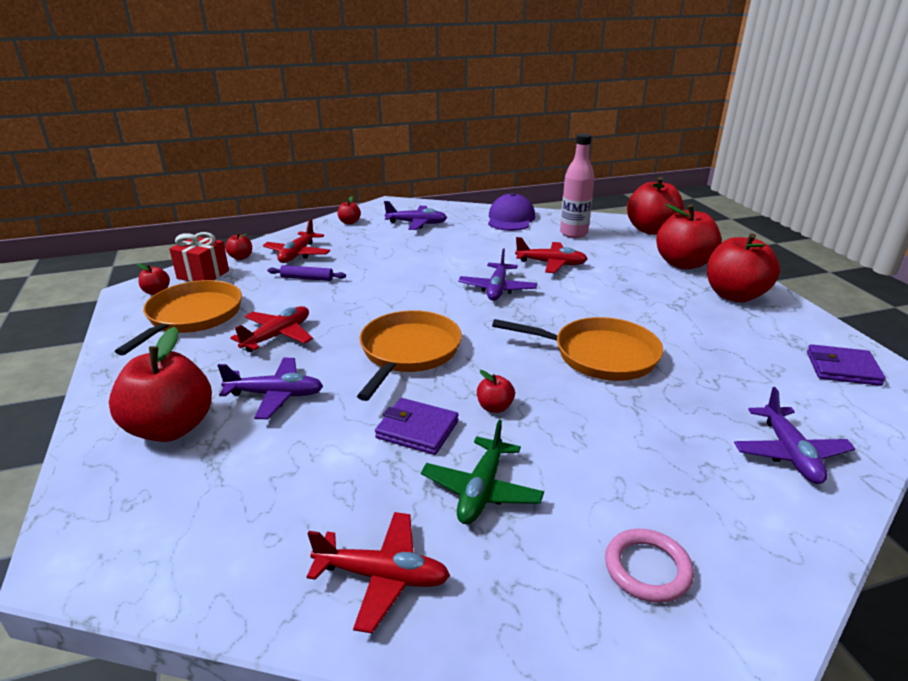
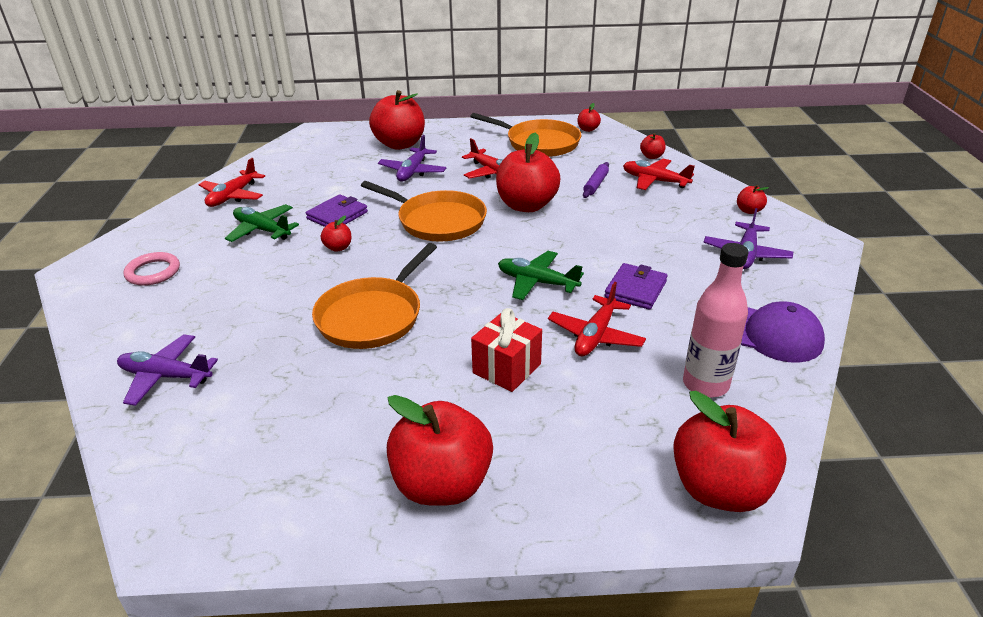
camera: 105 degrees right, 5 degrees up
(203, 274) = (616, 143): red gift -> red gift (507, 368)
(497, 289) = (537, 282): purple plane -> green plane
(683, 263) = (565, 472): red apple -> red apple (526, 205)
(842, 368) = (225, 495): purple wallet -> purple wallet (635, 289)

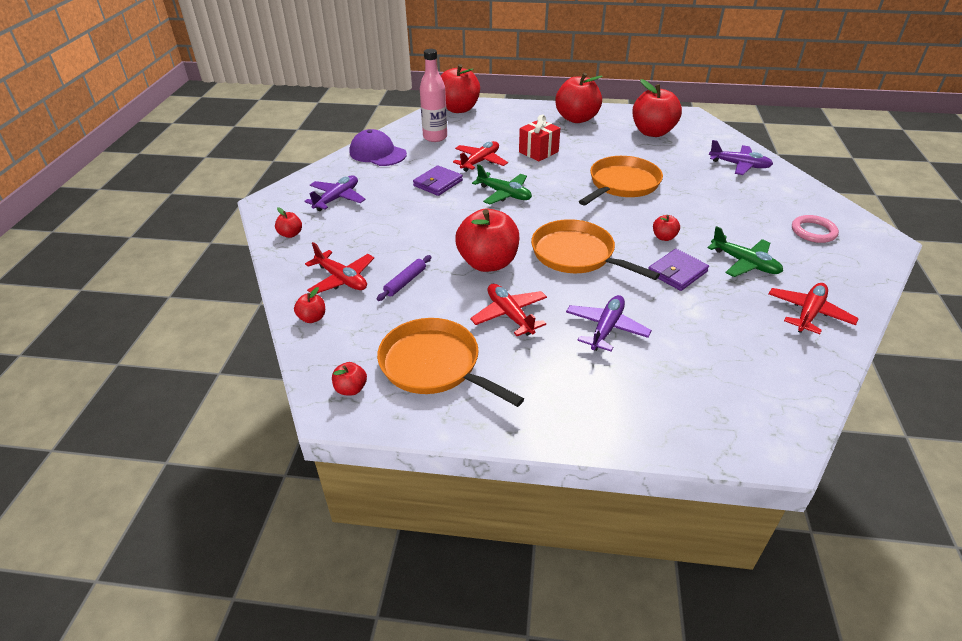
camera: 170 degrees left, 5 degrees up
(400, 144) = (629, 390): red apple -> red apple (652, 132)

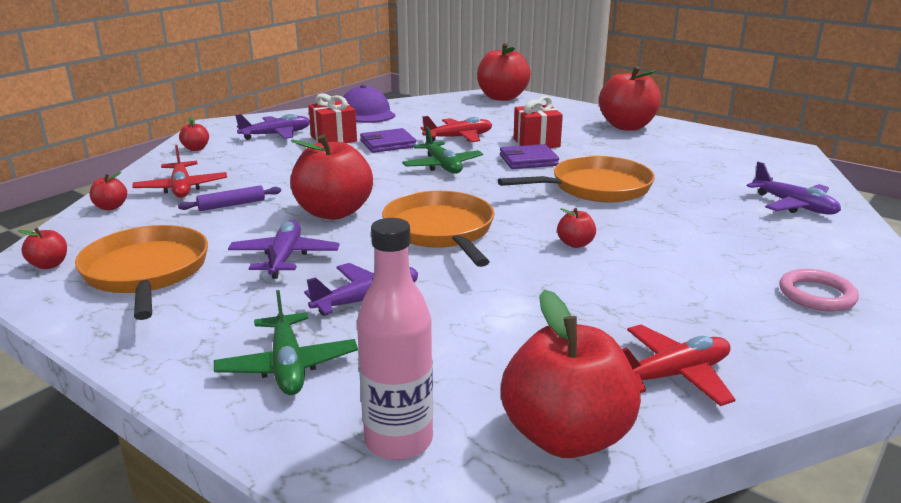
camera: 30 degrees right, 15 degrees down
(389, 190) = (333, 139): none -> red gift
(435, 137) = (442, 112): pink bottle -> pink bottle (398, 441)
(510, 315) = (284, 258): red plane -> purple plane
(652, 132) = (710, 154): red apple -> red apple (566, 436)
(677, 272) = (540, 279): purple wallet -> purple wallet (528, 160)
(744, 263) = (652, 296): green plane -> green plane (287, 366)

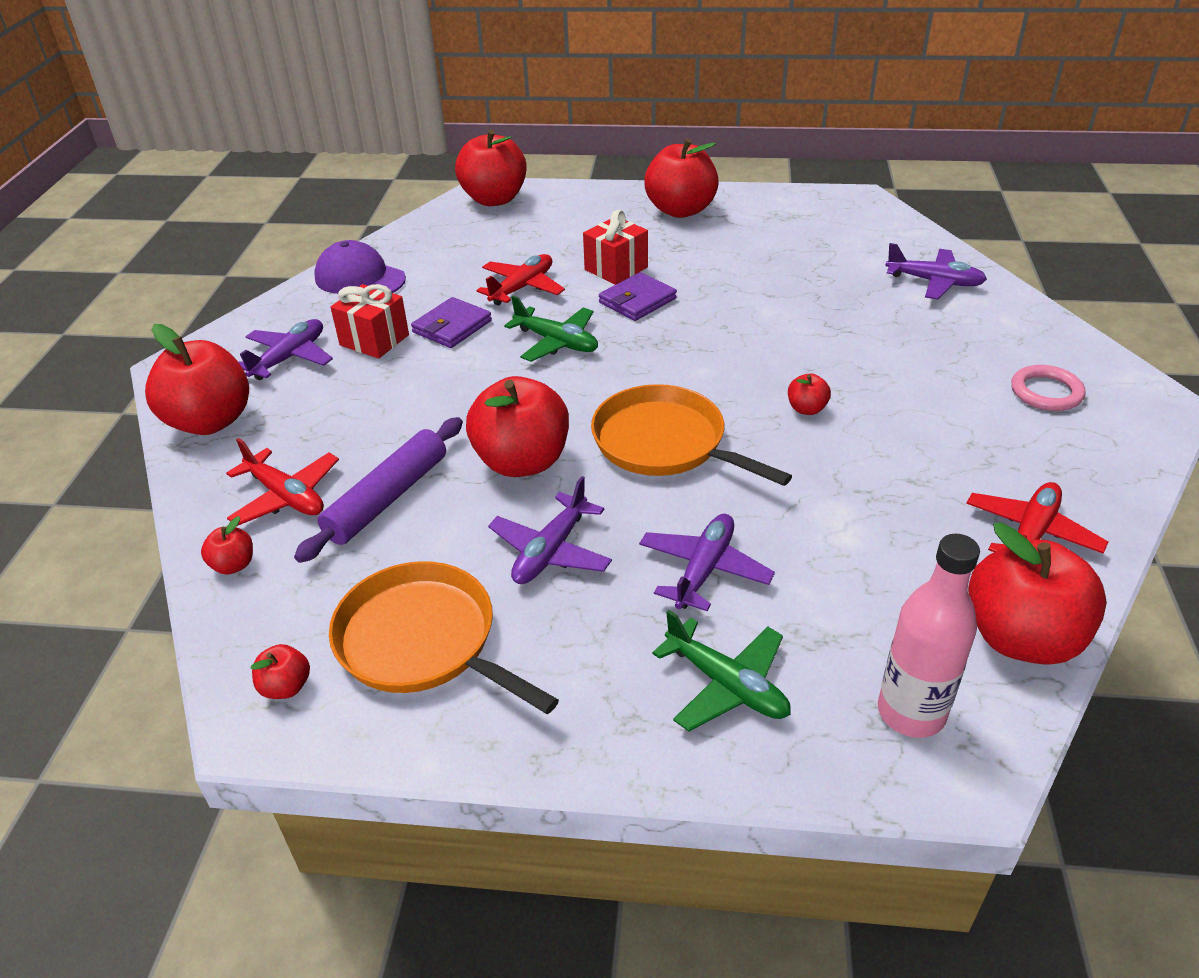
camera: 30 degrees left, 15 degrees up
(196, 149) = (210, 421): red apple -> red apple, size x2.28
(231, 205) = (388, 498): purple rolling pin -> purple rolling pin, size x1.78
(284, 258) = (551, 551): purple plane -> purple plane turned 120 degrees counterclockwise
(596, 187) = (745, 320): orange pan -> none

